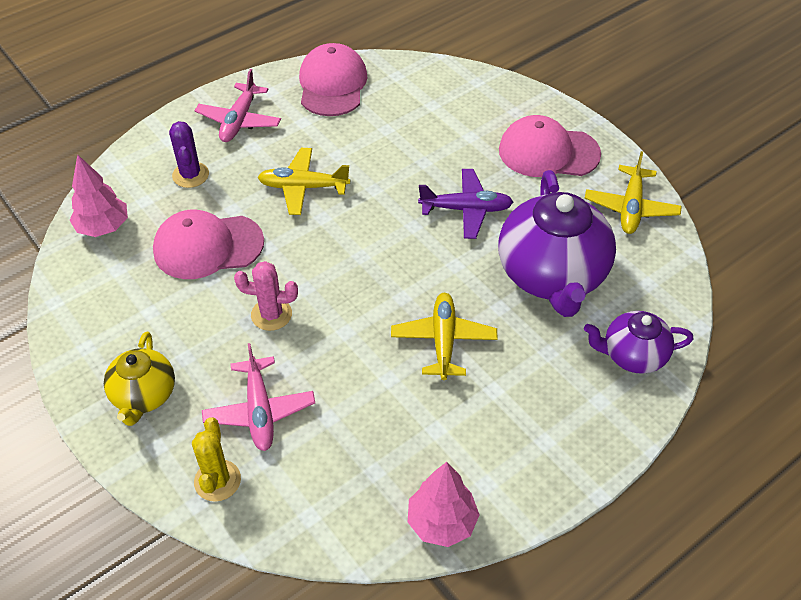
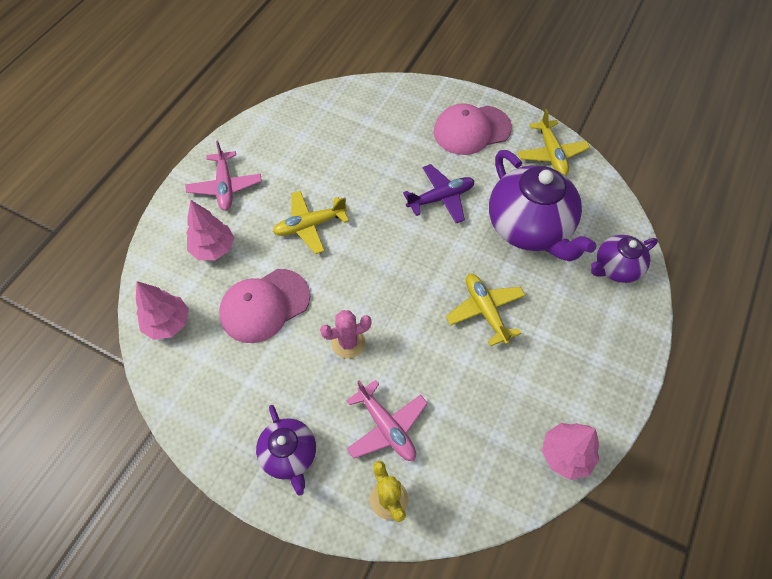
camera: 25 degrees left, 10 degrees up
(144, 396) = (290, 455): yellow teapot -> purple teapot
(190, 175) = (213, 249): purple cactus -> pink tree
(332, 84) = (281, 129): pink cap -> none

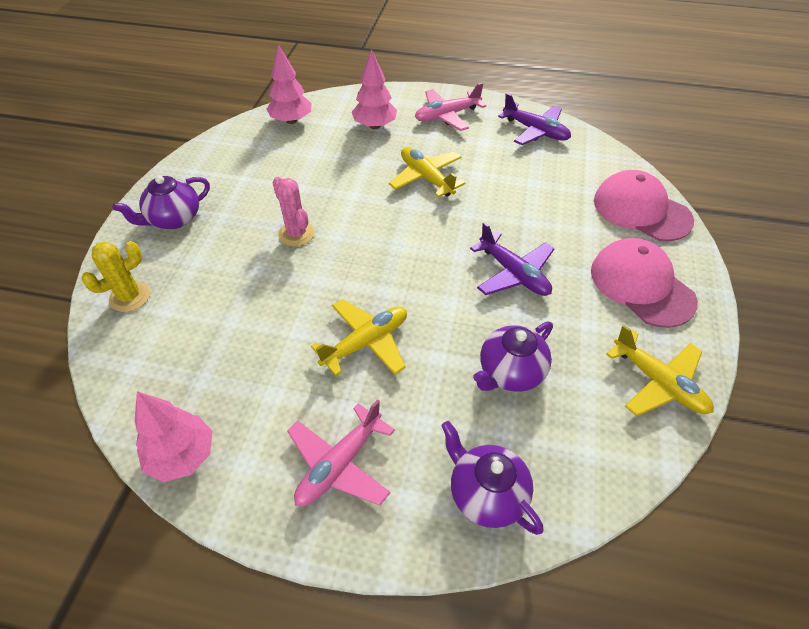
camera: 75 degrees right, 10 degrees down
(264, 305) = (324, 169): pink cap -> pink cap (641, 210)
(278, 130) = (535, 131): none -> purple plane
(386, 426) = (206, 280): pink plane -> pink plane (340, 464)
(529, 228) = (510, 372): purple teapot -> purple teapot, size x0.55
(551, 154) = (658, 382): yellow plane -> yellow plane turned 105 degrees counterclockwise

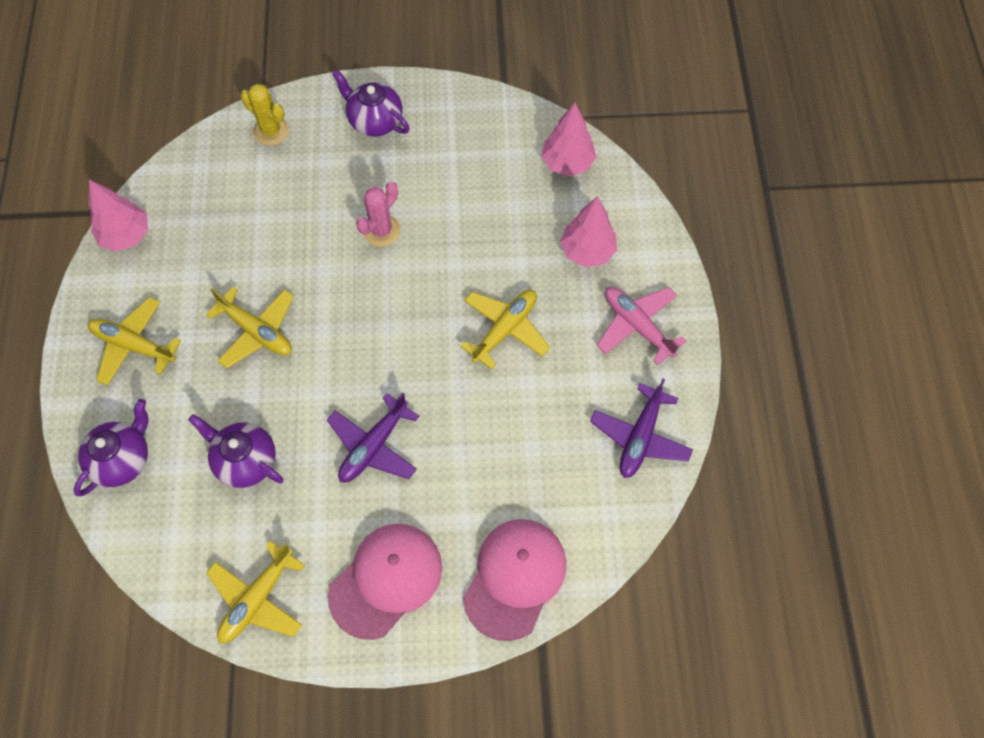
camera: 75 degrees right, 15 degrees up
(340, 464) = (134, 345): pink plane -> yellow plane

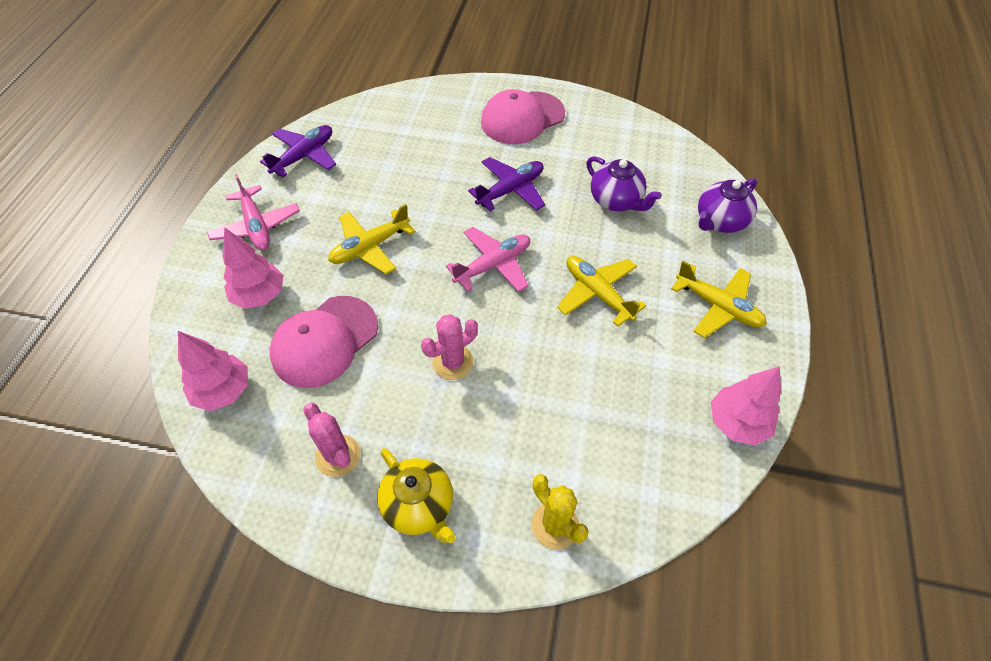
camera: 165 degrees left, 10 degrees down
(257, 598) = (614, 125): yellow plane -> none
(369, 339) = (493, 265): none -> pink plane
(374, 121) = (419, 506): purple teapot -> yellow teapot
(449, 139) = (338, 455): none -> pink cactus
(515, 578) = (434, 104): pink cap -> pink cap (324, 341)

